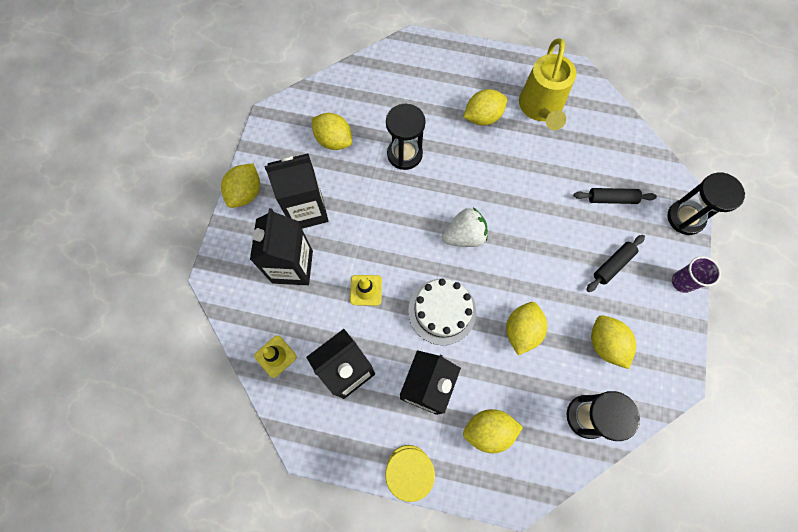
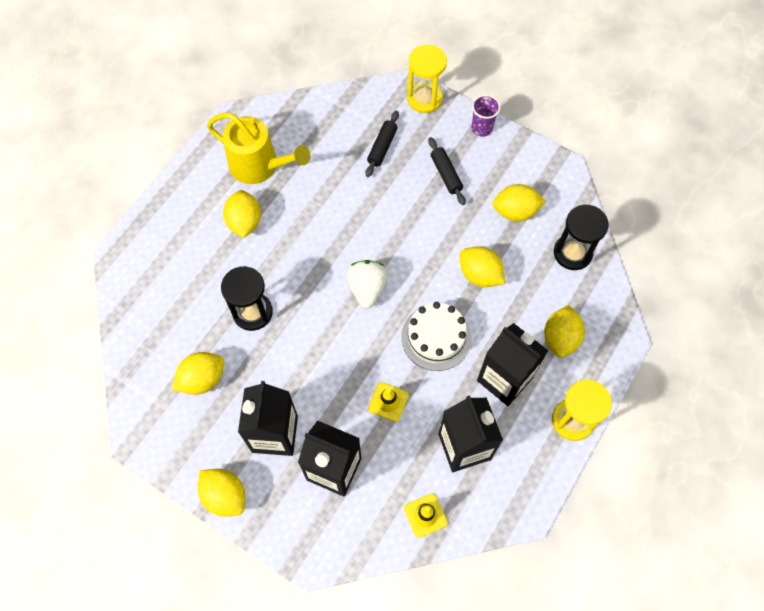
camera: 70 degrees left, 5 degrees down
(685, 218) = (424, 98): black hourglass -> yellow hourglass

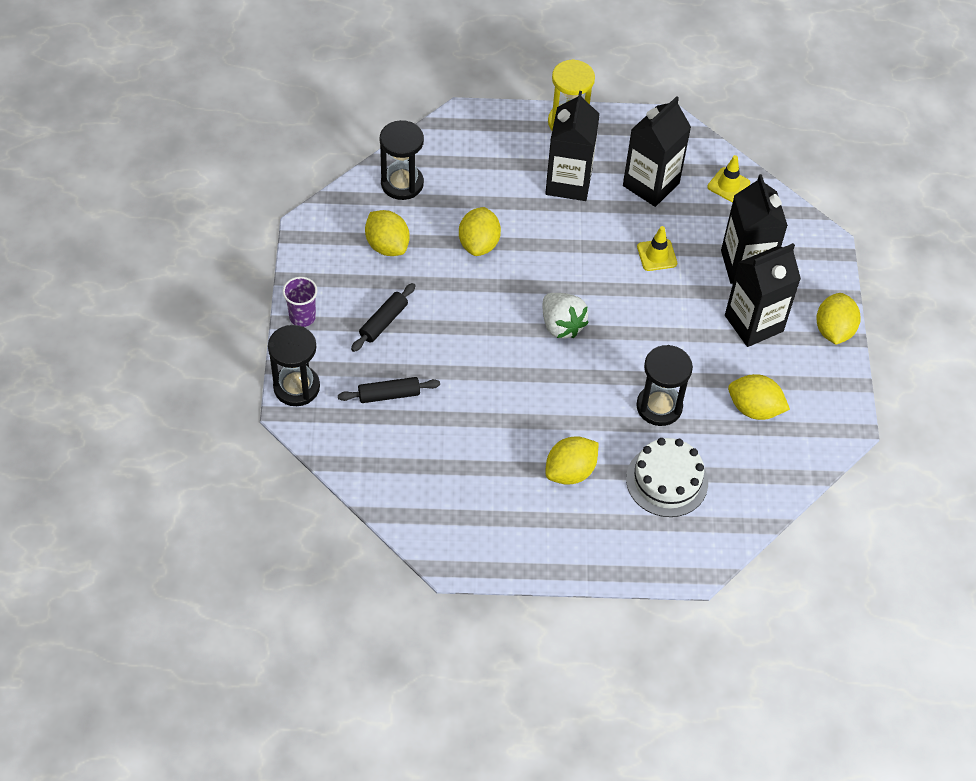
camera: 125 degrees left, 10 degrees down
(259, 166) = (494, 498): yellow watering can -> none
(367, 288) = (561, 325): white strawberry -> white strawberry turned 90 degrees counterclockwise
(424, 98) = (296, 387): yellow hourglass -> black hourglass
(436, 337) = (568, 248): white cake -> white cake (667, 480)
(560, 338) = (498, 159): yellow lemon -> none

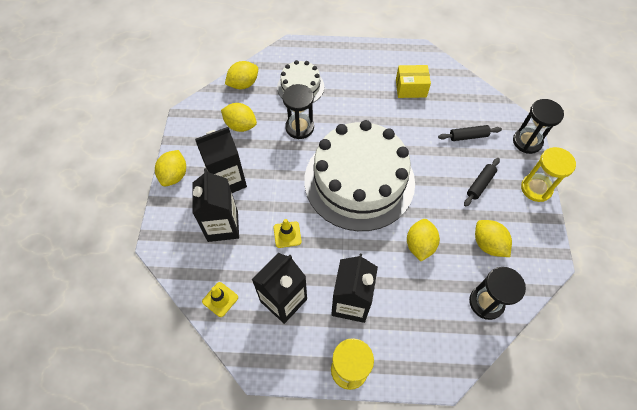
camera: 175 degrees left, 5 degrees up
(302, 317) = (536, 188): purple cup -> yellow hourglass
(475, 480) = (411, 88): none -> yellow box
(561, 325) = (359, 181): white strawberry -> white cake
(570, 471) = (356, 92): yellow lemon -> yellow lemon (243, 84)

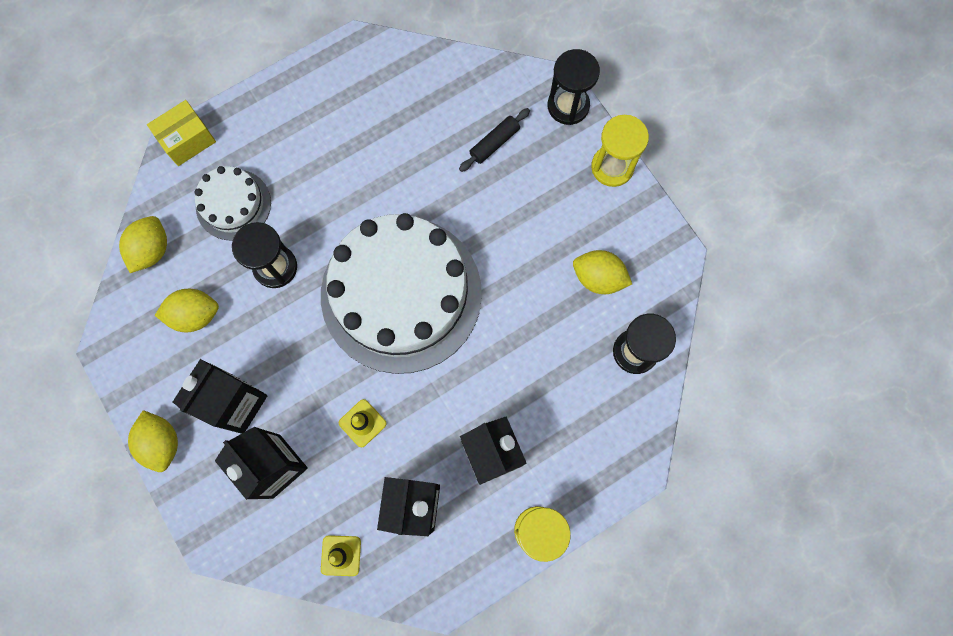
camera: 35 degrees left, 15 degrees up
(411, 88) = (380, 114): yellow box -> yellow box (187, 140)
(419, 245) = (524, 331): yellow lemon -> none
(480, 184) = (546, 203): black rolling pin -> none

